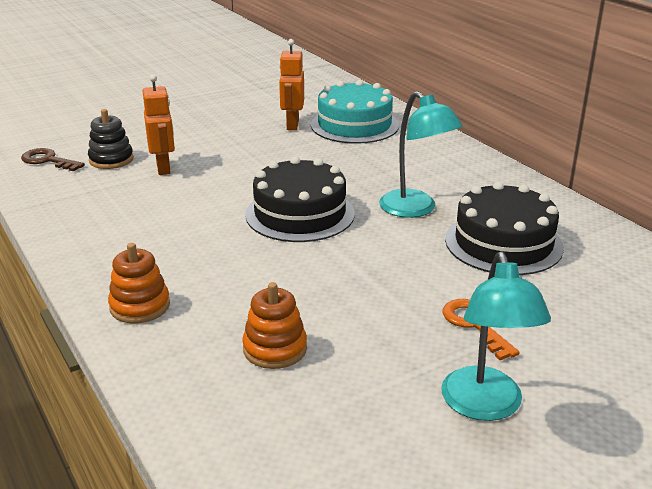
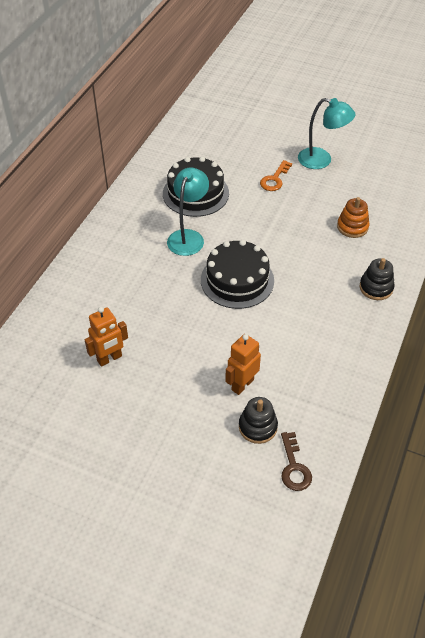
camera: 125 degrees left, 20 degrees up
(140, 306) = (376, 287): orange stacking toy -> black stacking toy
(354, 125) = (82, 322): turquoise cake -> none
(485, 406) = (321, 160): turquoise lamp -> turquoise lamp turned 60 degrees clockwise

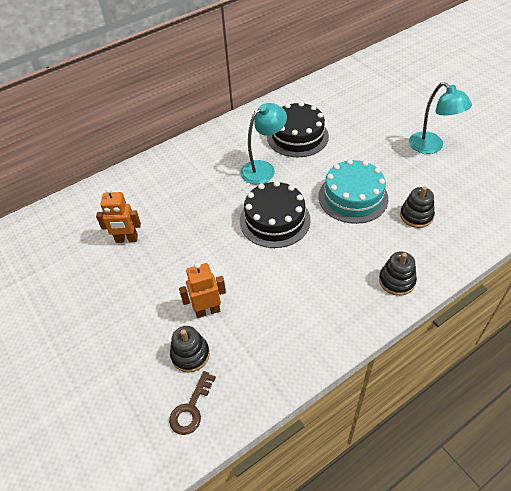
camera: 35 degrees right, 0 degrees up
(274, 179) = (374, 148): orange key -> none
(289, 232) = (353, 197): none -> turquoise cake
(352, 227) = (416, 216): orange stacking toy -> black stacking toy

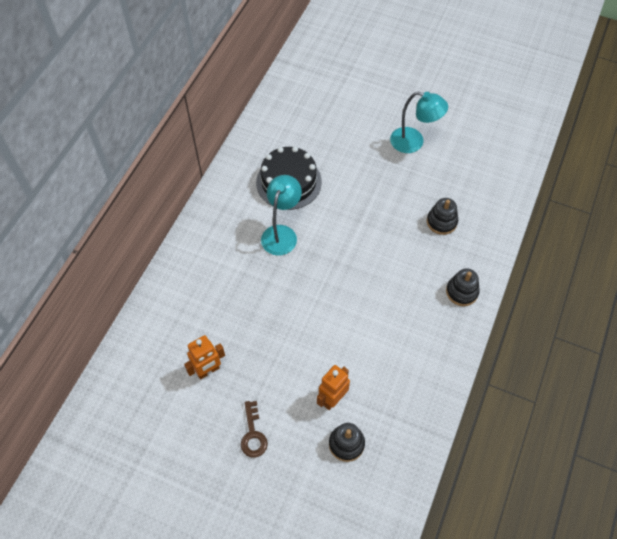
camera: 35 degrees left, 10 degrees up
(191, 408) = (379, 486): brown key -> brown key (253, 434)
(274, 220) = (329, 283): black cake -> none
(353, 197) = (380, 227): turquoise cake -> none

